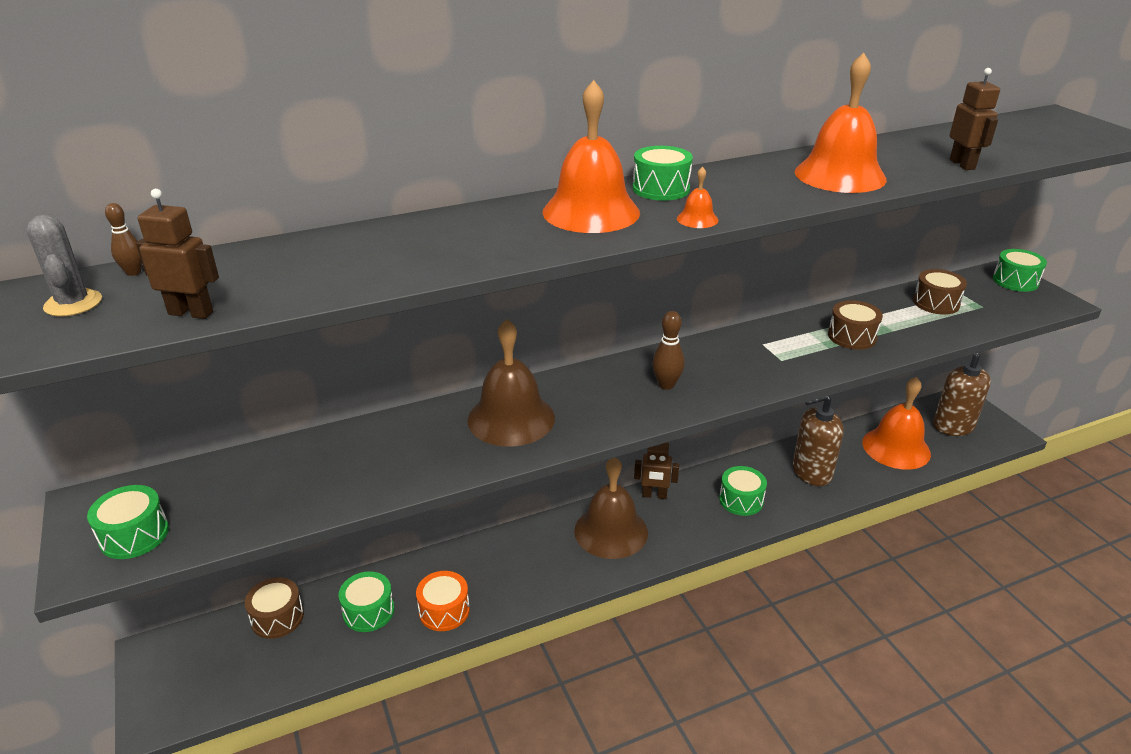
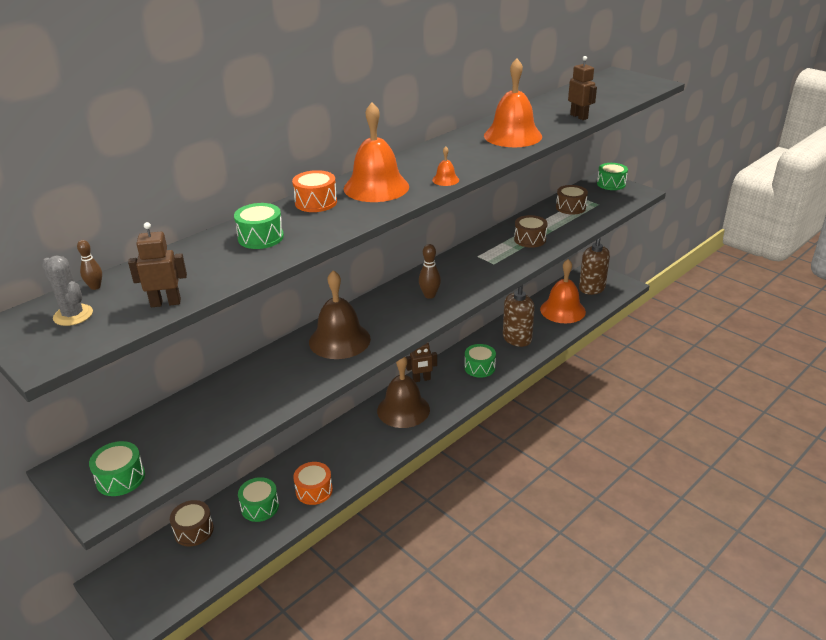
camera: 20 degrees left, 0 degrees up
(494, 217) = (316, 202): none -> orange drum
(661, 189) = (409, 164): green drum -> green drum (260, 237)

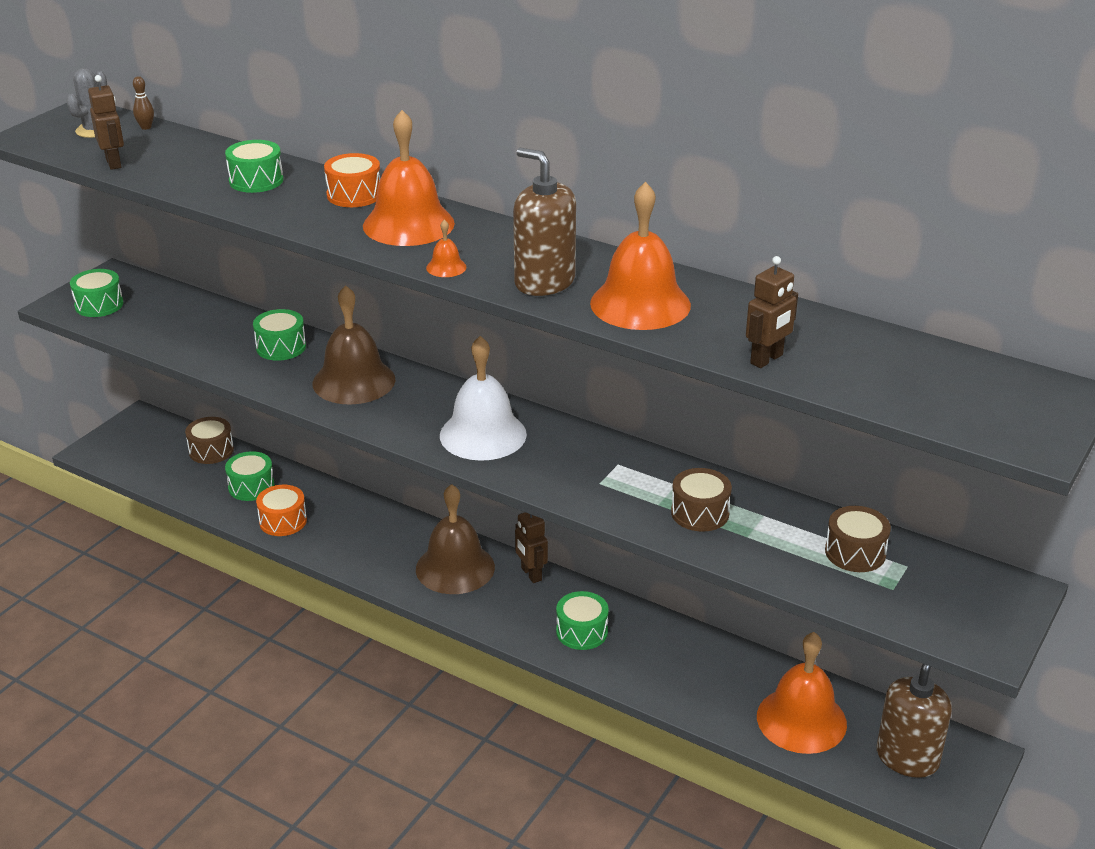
camera: 75 degrees right, 0 degrees up
(429, 295) = (483, 434): brown bowling pin -> white bell
(516, 338) = (681, 666): brown soap dispenser -> brown soap dispenser (544, 282)
(611, 184) = (1003, 602): green drum -> green drum (281, 347)

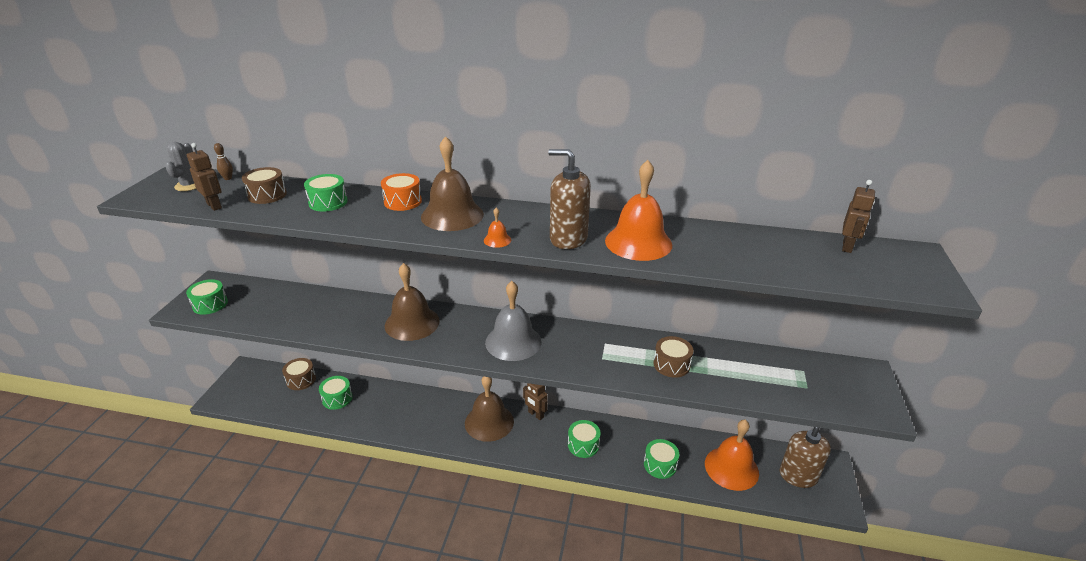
camera: 20 degrees left, 0 degrees up
(281, 347) = (352, 309): green drum -> green drum (660, 465)
(283, 521) = (367, 417): orange drum -> none
(408, 224) = (452, 215): orange bell -> brown bell
(483, 434) = (513, 342): white bell -> grey bell
(767, 359) = (744, 265): brown robot -> brown robot (847, 247)
(855, 552) = (771, 369): brown drum -> brown drum (267, 195)

